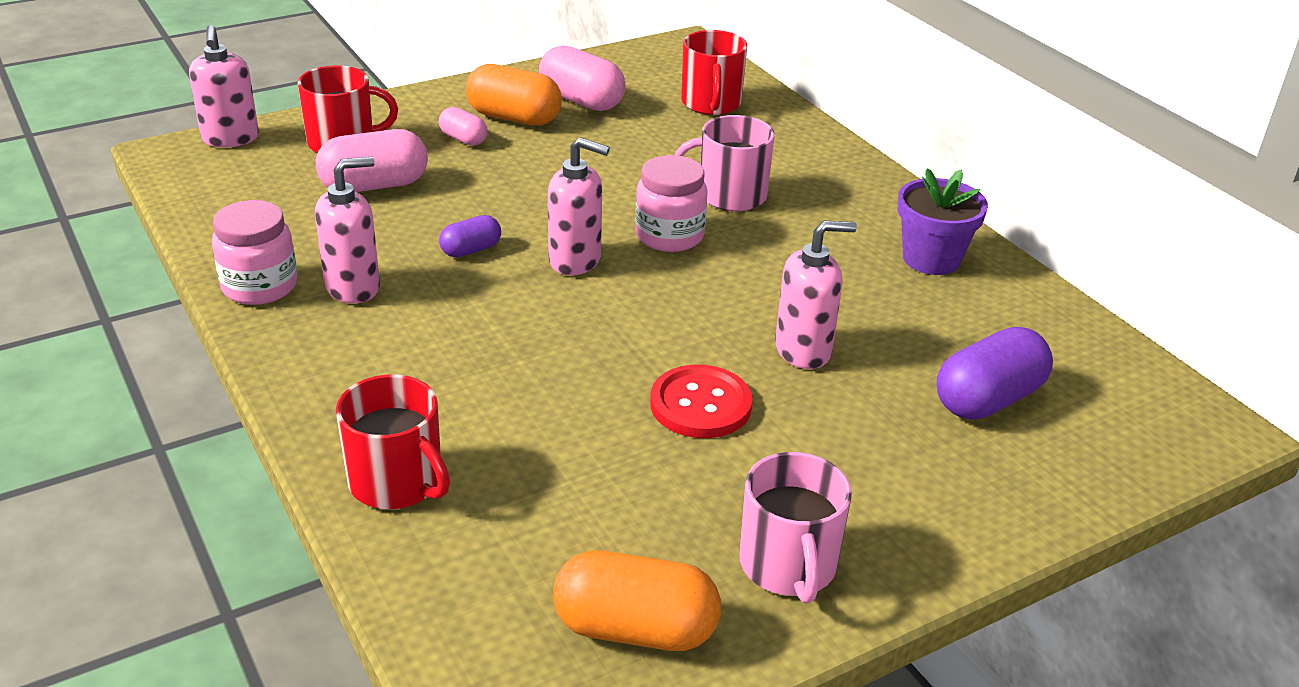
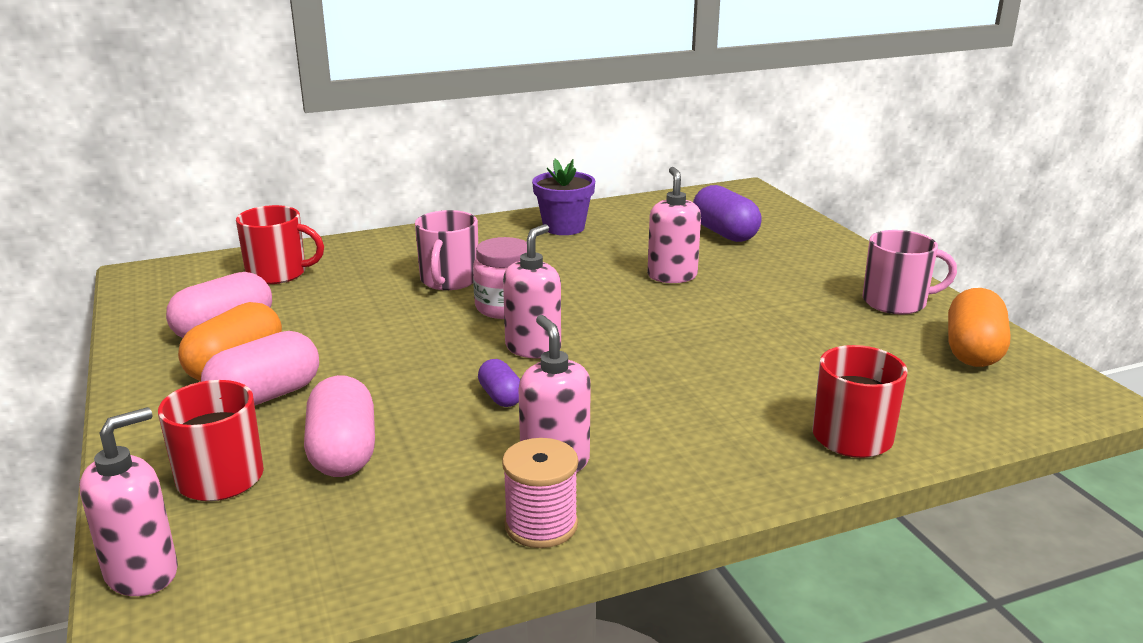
camera: 80 degrees left, 10 degrees down
(230, 138) = (142, 573): pink soap dispenser -> pink soap dispenser turned 45 degrees counterclockwise
(260, 286) = (541, 525): pink jar -> pink spool
(463, 139) = (265, 396): pink capsule -> pink capsule, size x1.81
(700, 405) = (738, 314): red button -> none

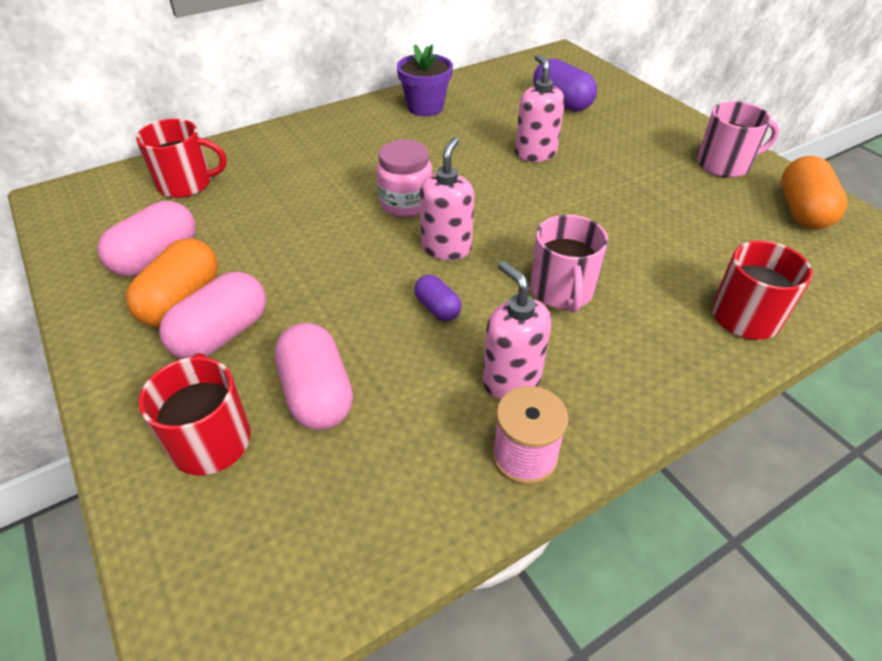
camera: 10 degrees left, 20 degrees up
(142, 573) = (172, 576): pink soap dispenser -> none
(449, 280) = (345, 177): pink mug -> pink mug (562, 291)

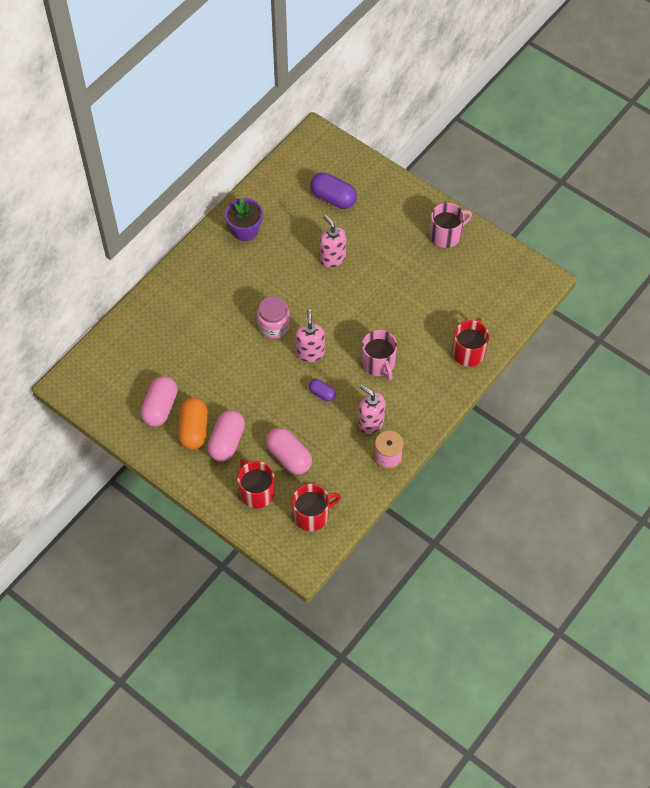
camera: 20 degrees left, 15 degrees up
(186, 184) = (136, 349): red mug -> red mug (312, 515)
(802, 211) = (492, 265): orange capsule -> none

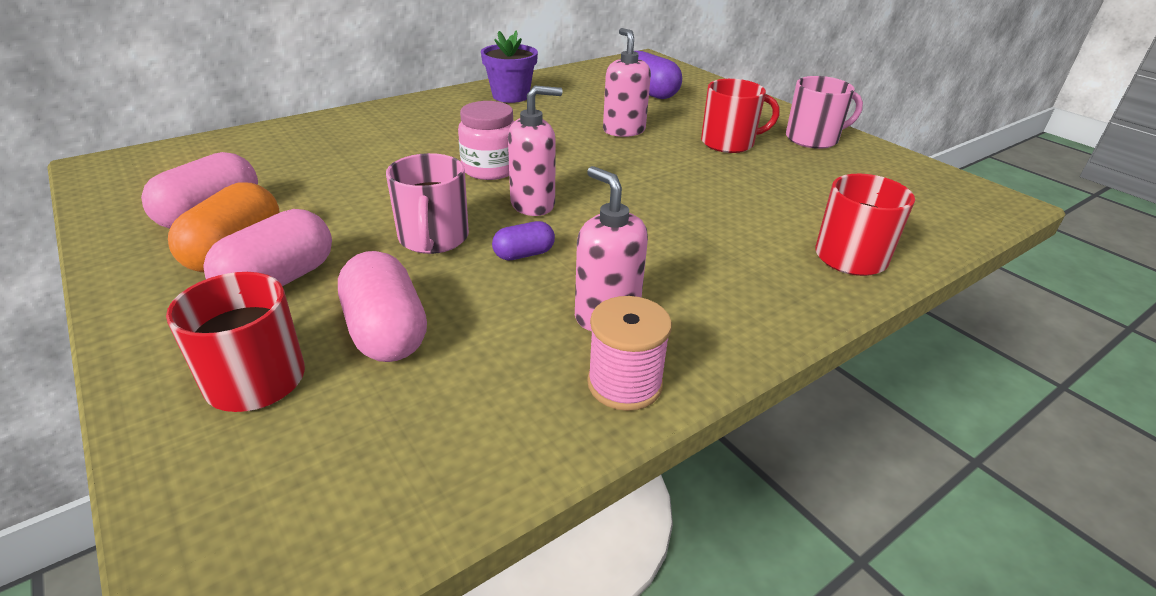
camera: 15 degrees right, 25 degrees down
(310, 352) = (533, 204): pink soap dispenser -> pink soap dispenser turned 60 degrees clockwise
(312, 515) = (352, 466): red mug -> red mug (729, 143)
(322, 393) = (524, 254): purple capsule -> purple capsule turned 75 degrees counterclockwise
(378, 363) = (657, 238): pink mug -> pink mug (433, 238)

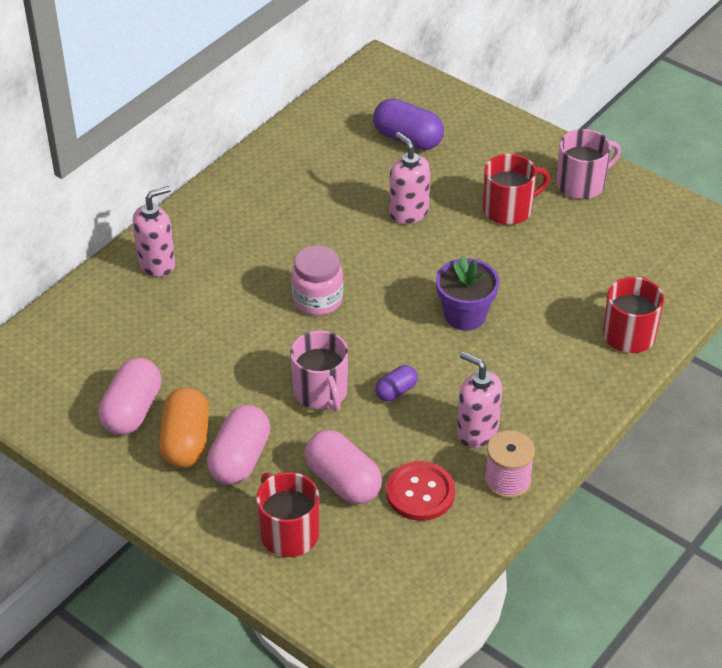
camera: 15 degrees left, 10 degrees up
(484, 370) = (420, 493): none -> red button
(510, 96) = (274, 178): purple flower pot -> purple flower pot (465, 315)
(533, 204) = (376, 335): pink soap dispenser -> pink soap dispenser (157, 264)

